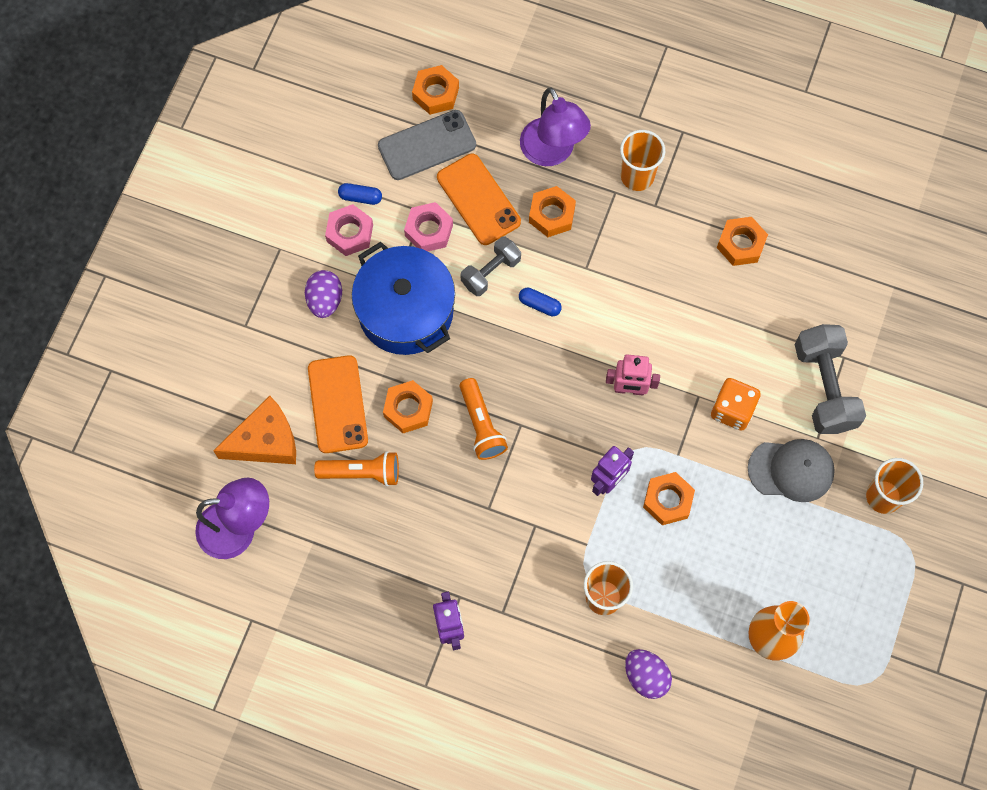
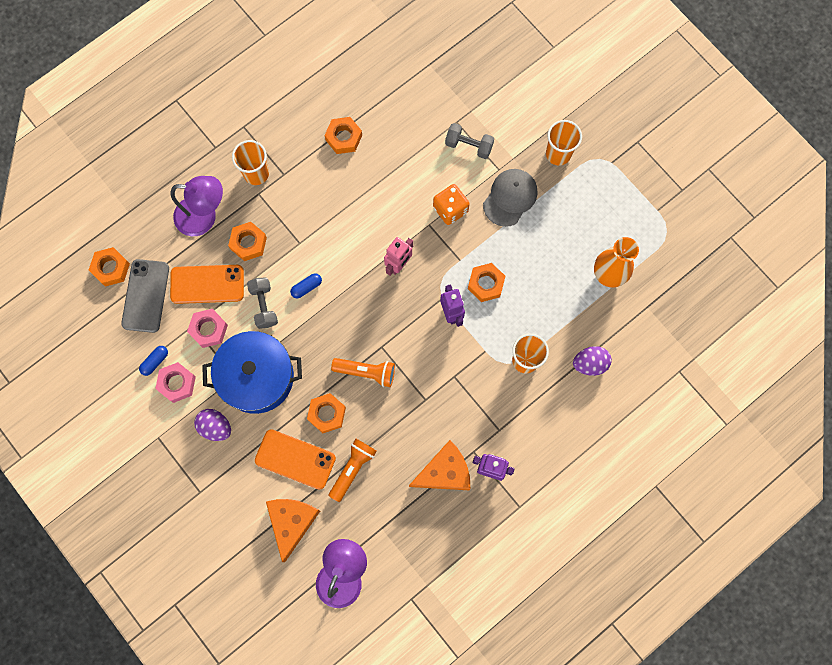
camera: 60 degrees left, 5 degrees up
(417, 577) = (444, 472): none -> orange cheese
(824, 387) = (469, 145): grey dumbbell -> grey dumbbell, size x0.62

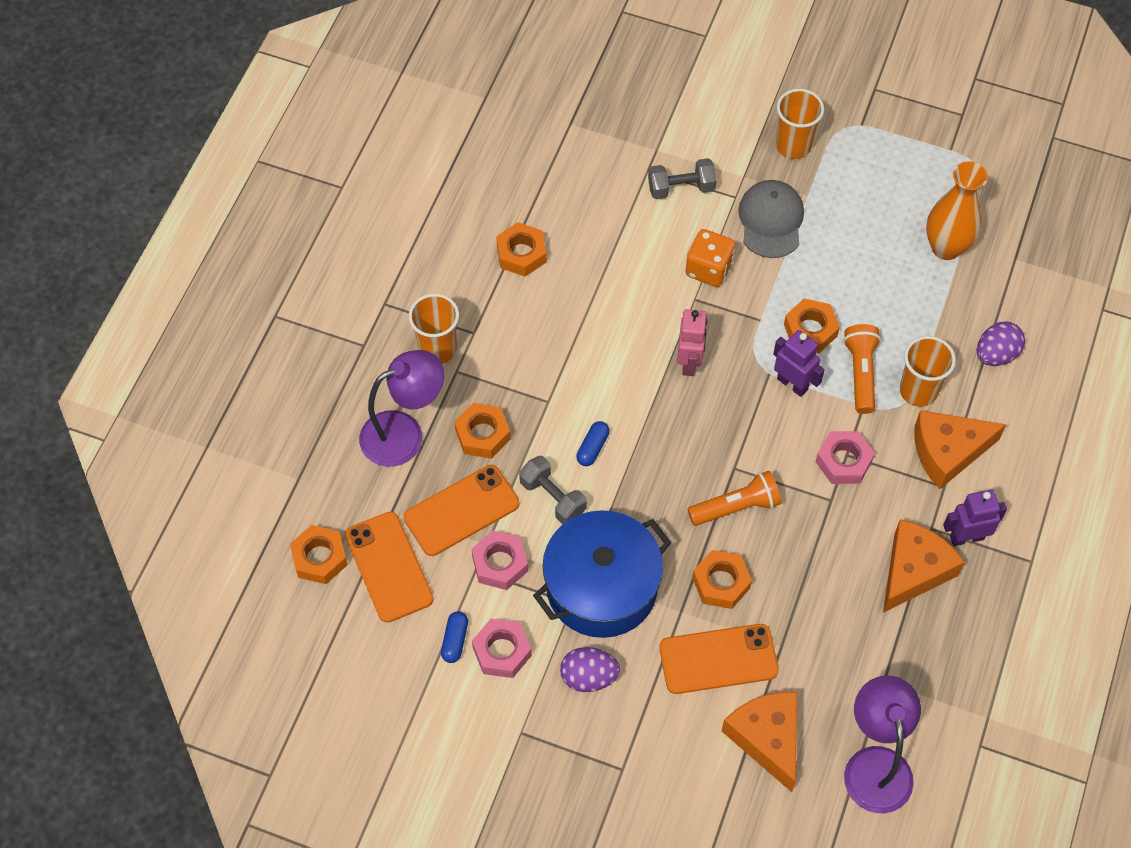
camera: 30 degrees left, 15 degrees down
(145, 296) = (389, 567): grey phone -> orange phone
(352, 469) = (798, 630): orange flashlight -> orange flashlight (860, 373)
(449, 380) = (843, 461): none -> pink nut
(516, 409) = (947, 452): none -> orange cheese

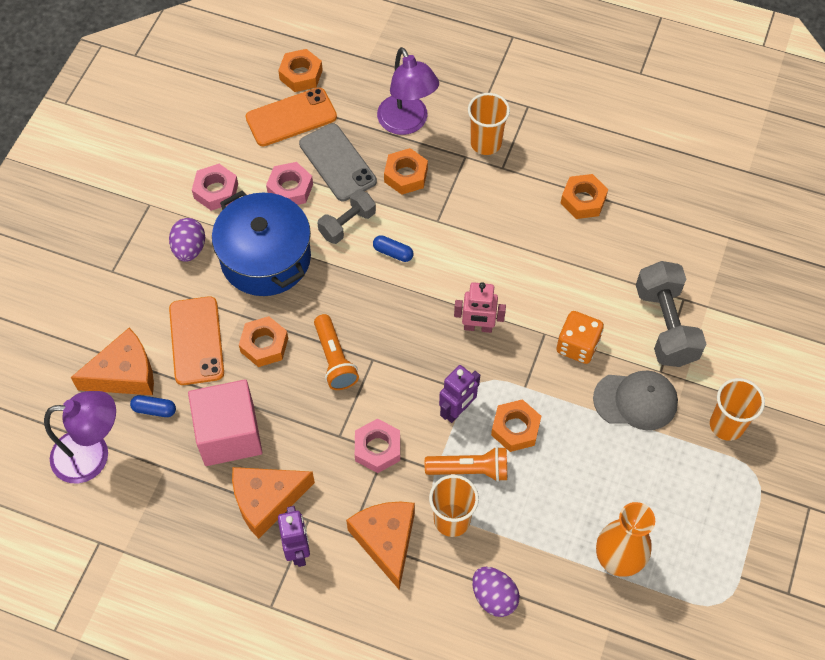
camera: 90 degrees right, 0 degrees up
(455, 640) = (227, 161): blue capsule -> blue capsule (154, 409)
(461, 510) = (337, 162): orange phone -> grey phone
(681, 188) = (665, 325): grey dumbbell -> grey dumbbell, size x1.62
(837, 614) = (229, 434): none -> pink cube
(914, 571) = (266, 500): orange cheese -> orange cheese turned 120 degrees clockwise

